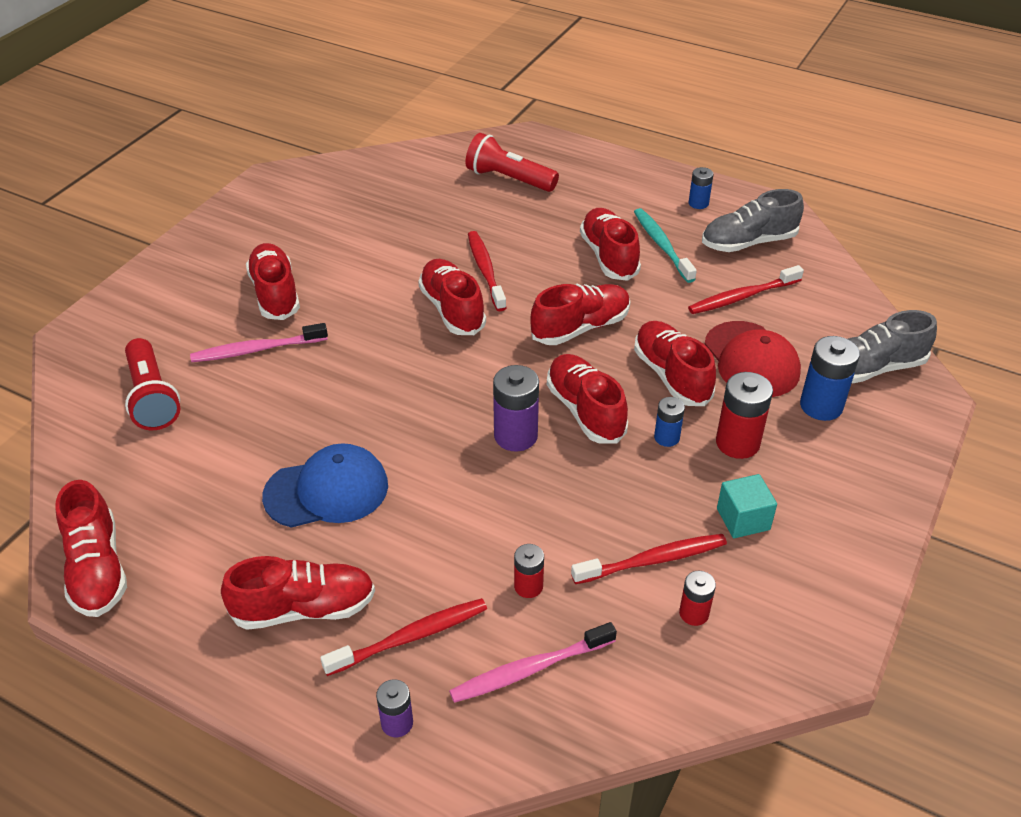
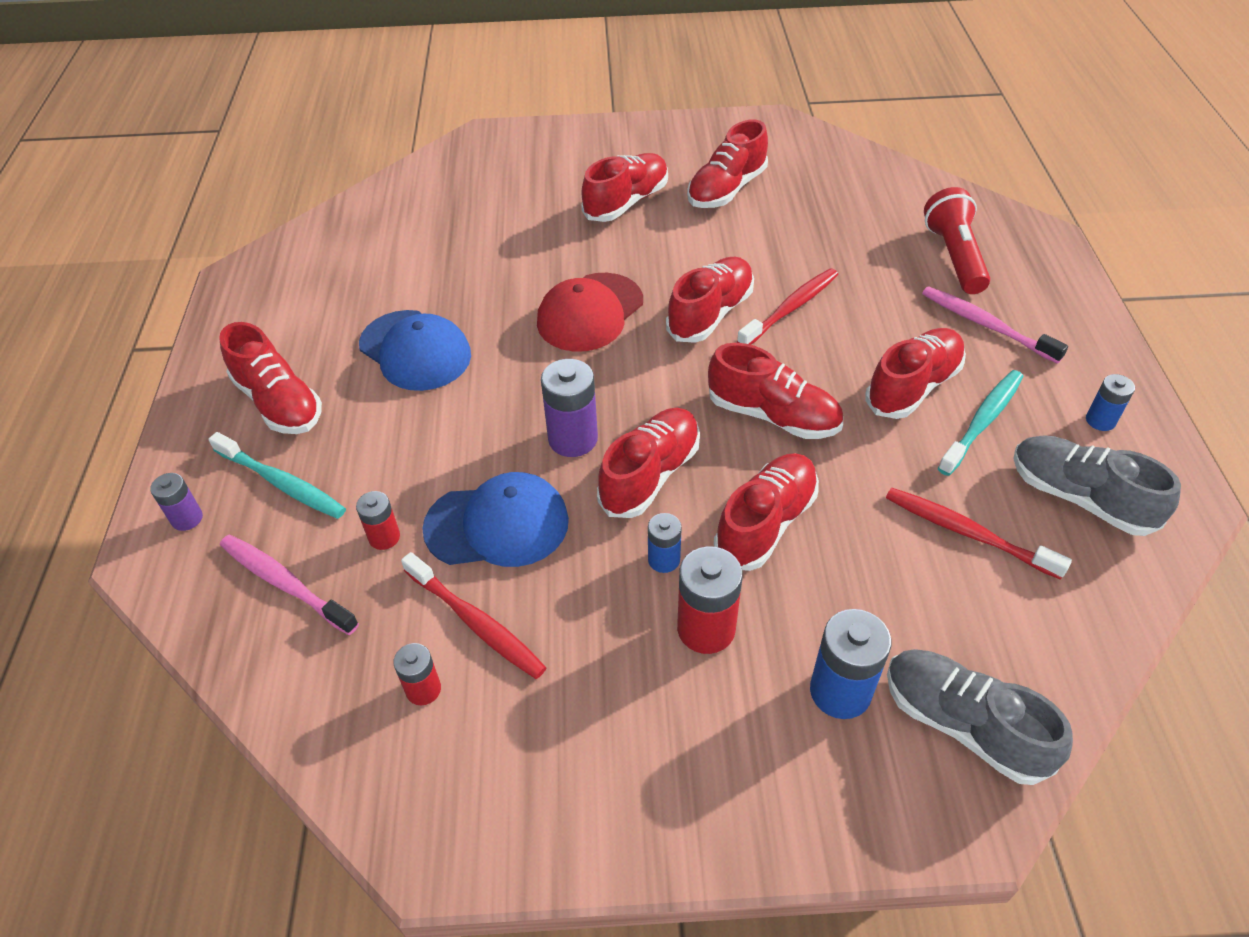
camera: 60 degrees right, 5 degrees up
(97, 569) = (259, 275): red shoe -> red shoe (726, 190)
(152, 397) = (449, 206): red flashlight -> none
(256, 350) = (548, 228): pink toothbrush -> pink toothbrush (986, 325)
(411, 637) = (282, 483): red toothbrush -> turquoise toothbrush
(568, 512) = (497, 525): none -> blue cap
(743, 519) = (588, 682): turquoise cube -> none
(751, 360) = (860, 587): red cap -> red cap (590, 312)

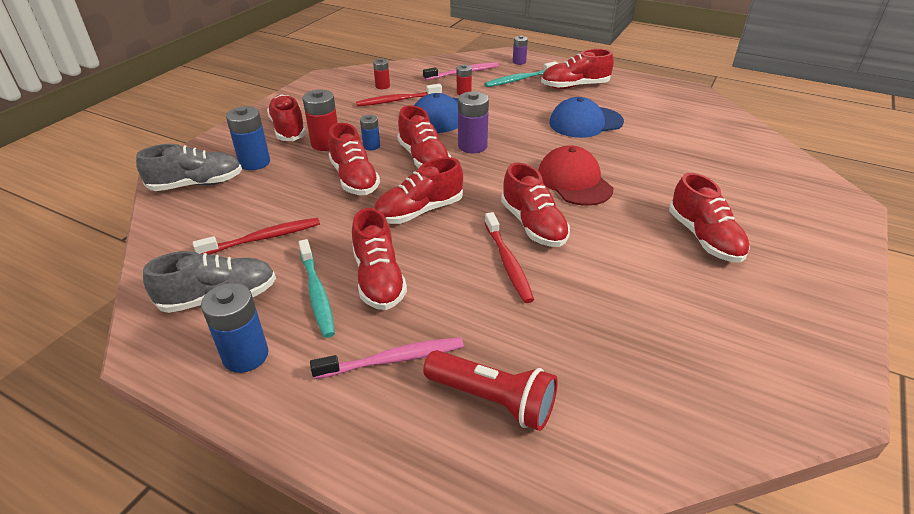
camera: 120 degrees right, 10 degrees down
(726, 190) = (697, 300): red shoe -> red shoe (288, 129)
(1100, 420) = (245, 355): blue battery -> blue battery, size x1.71

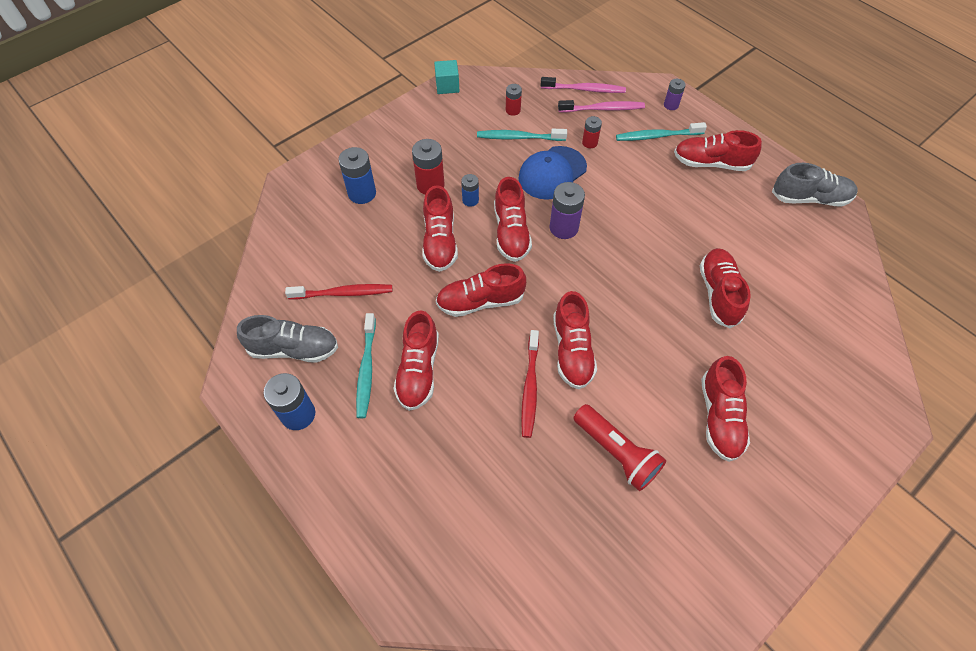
camera: 20 degrees right, 20 degrees up
(197, 184) = (307, 209): grey shoe -> grey shoe (809, 198)
(288, 129) = (404, 154): red shoe -> red shoe (718, 293)
(312, 82) = (447, 86): none -> turquoise cube
(393, 359) = (400, 456): pink toothbrush -> pink toothbrush (584, 89)
(397, 100) = (519, 137): red toothbrush -> turquoise toothbrush
(492, 400) = (457, 520): red flashlight -> red flashlight (616, 452)
(574, 181) = (637, 306): red cap -> none
(585, 122) = (692, 224): blue cap -> none

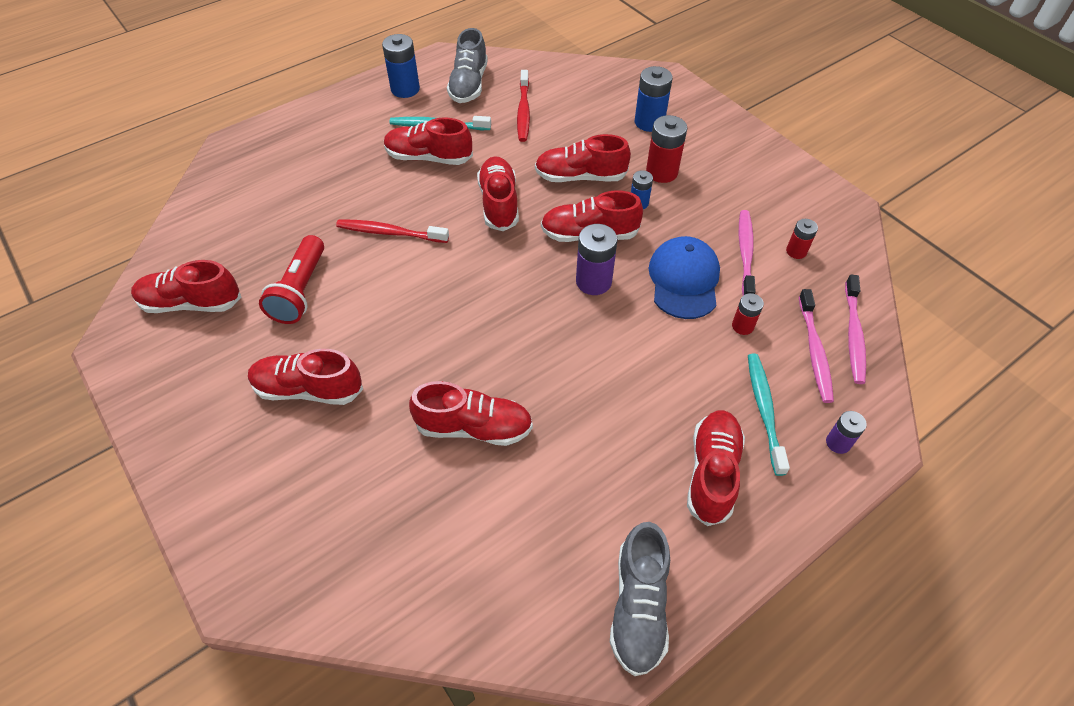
camera: 95 degrees right, 5 degrees down
(447, 86) = (832, 192): turquoise cube -> none
(519, 137) = (745, 253): turquoise toothbrush -> pink toothbrush
(552, 173) = (684, 280): blue cap -> blue cap turned 45 degrees clockwise
(572, 350) = (424, 270): red shoe -> red shoe (191, 303)
(616, 452) = (300, 291): red flashlight -> red flashlight turned 45 degrees counterclockwise

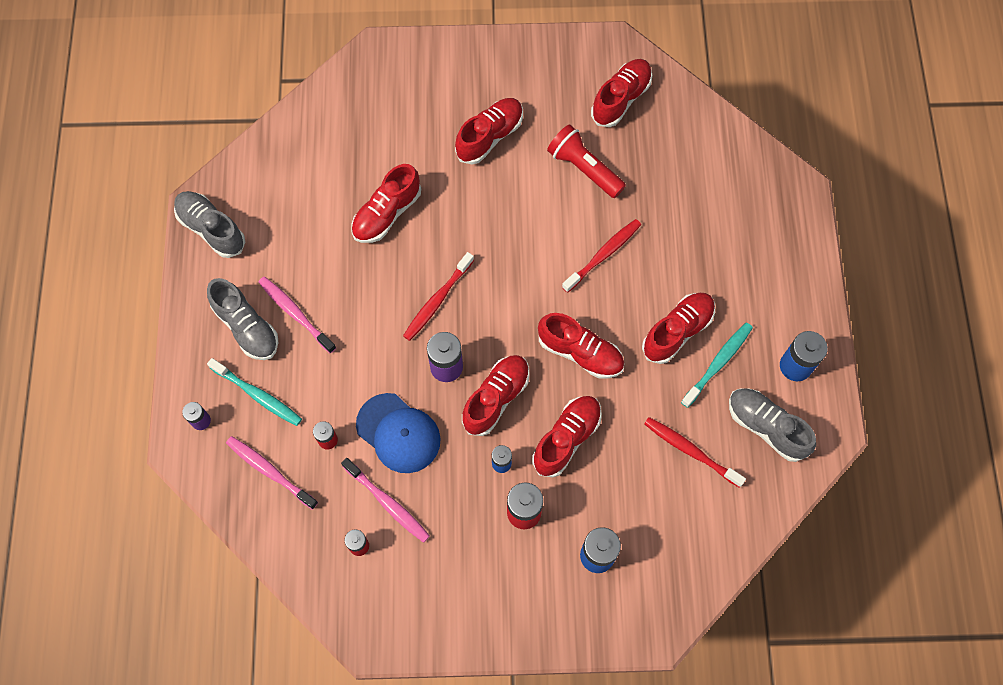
camera: 125 degrees right, 15 degrees up
(536, 325) = (437, 300): none -> red toothbrush
(712, 473) = (246, 327): red shoe -> grey shoe
(853, 334) = (259, 513): pink toothbrush -> pink toothbrush (295, 313)

